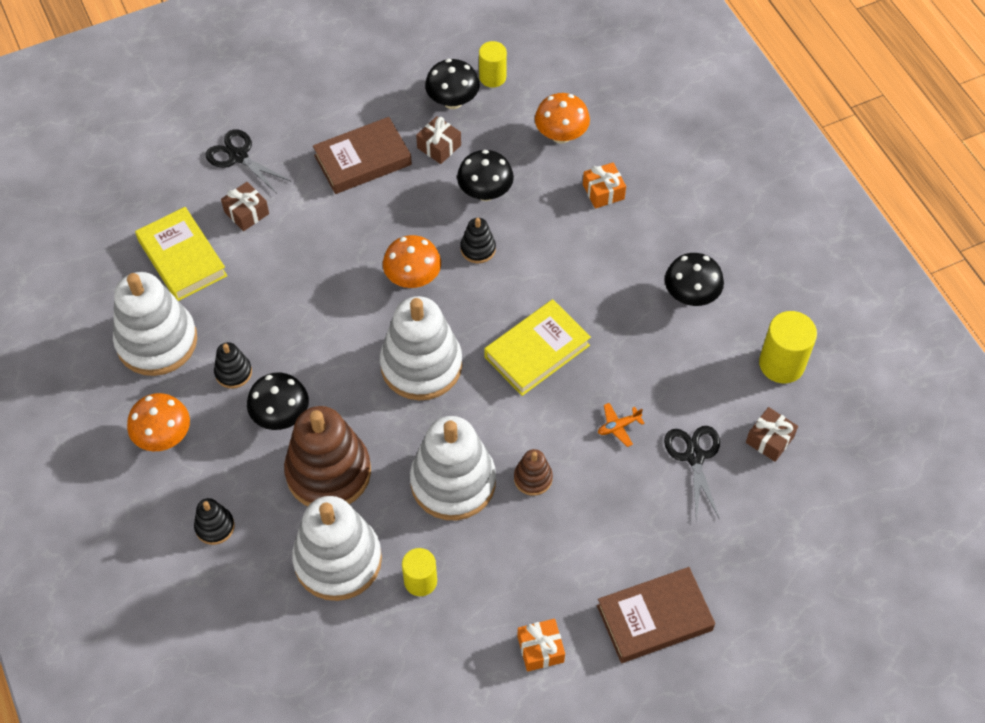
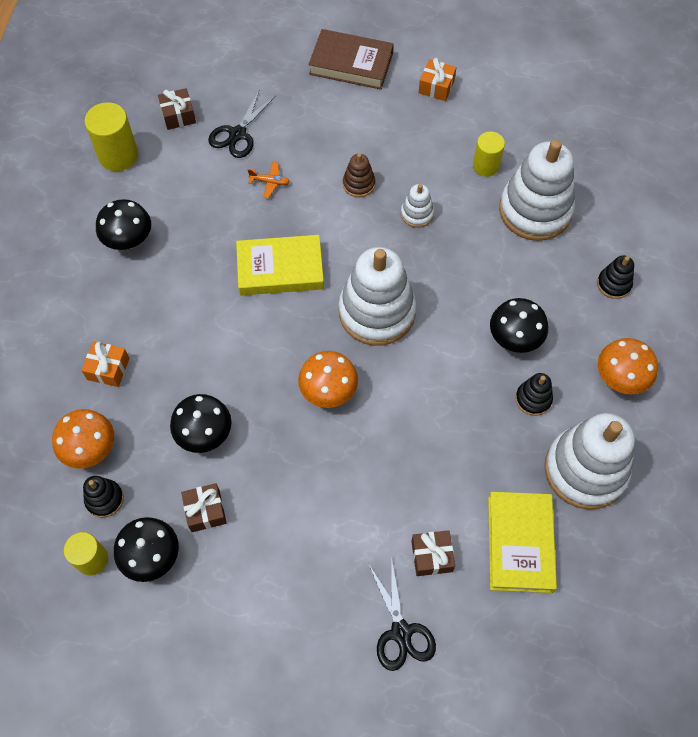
camera: 145 degrees left, 5 degrees up
(328, 472) = (504, 273): brown stacking toy -> none
(363, 160) = (285, 544): brown book -> none
(453, 482) = (417, 214): white stacking toy -> white stacking toy, size x0.45
(478, 249) = (255, 383): black stacking toy -> black stacking toy (104, 499)

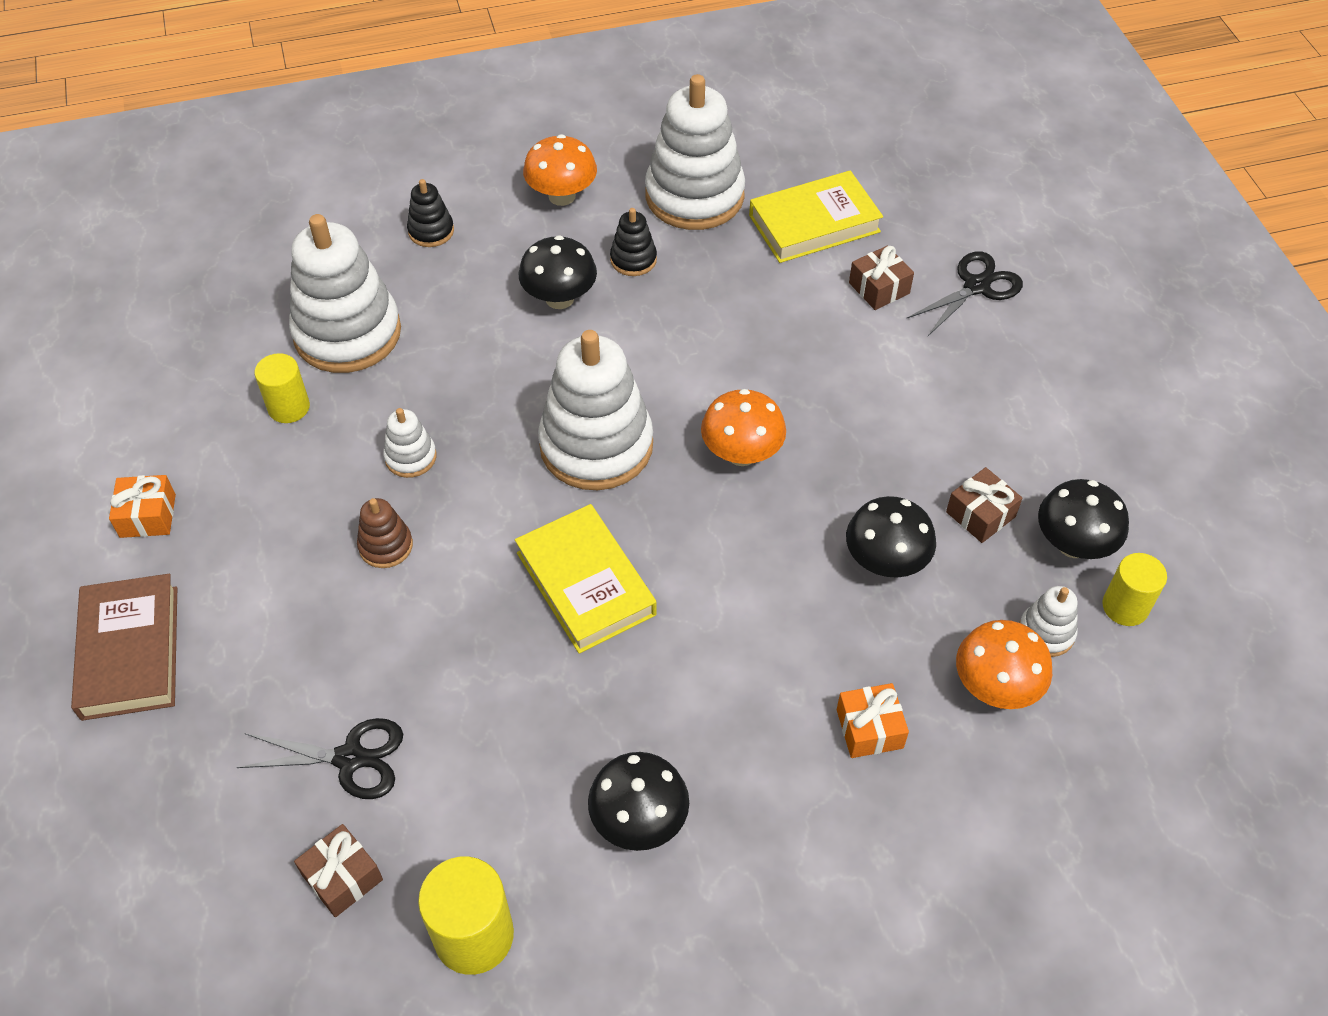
camera: 115 degrees left, 10 degrees down
(104, 499) = (1046, 633): black stacking toy -> white stacking toy
(270, 182) = (432, 665): orange plane -> none

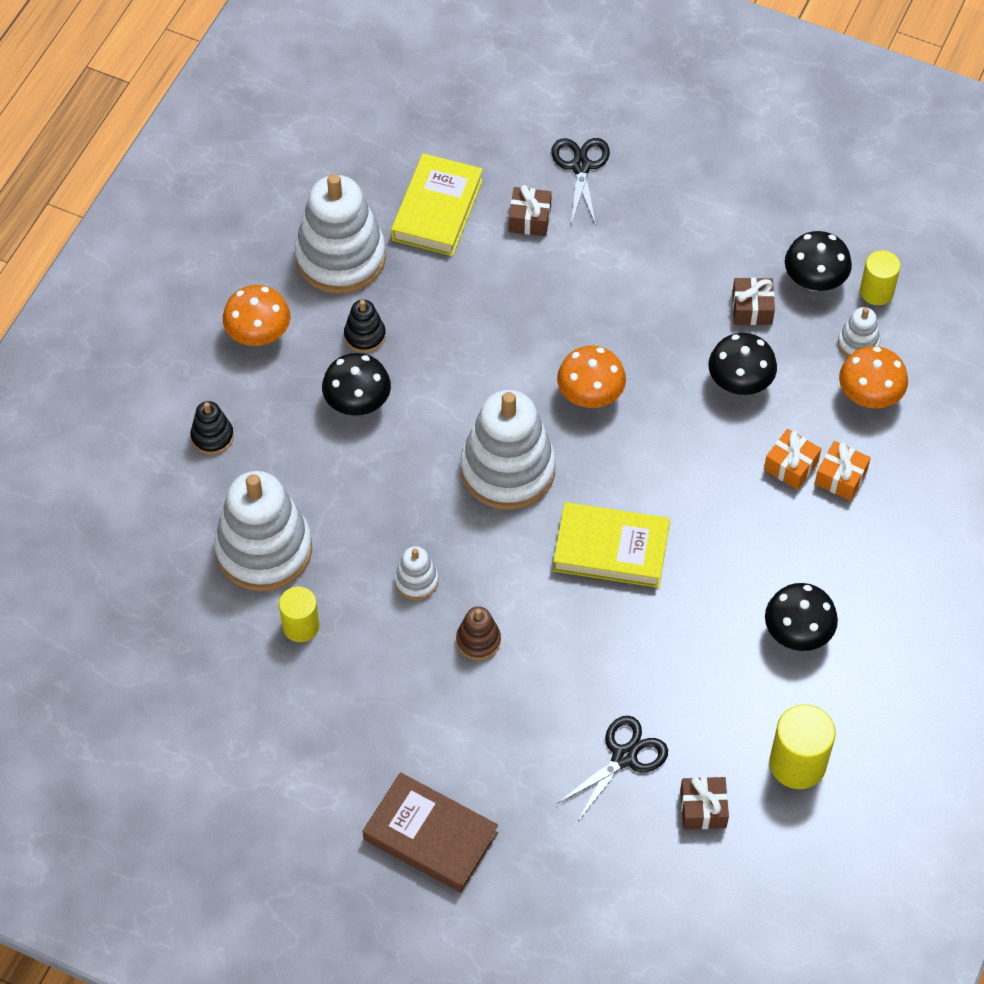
camera: 50 degrees left, 5 degrees up
(148, 516) = (320, 766): orange gift -> orange gift (791, 466)

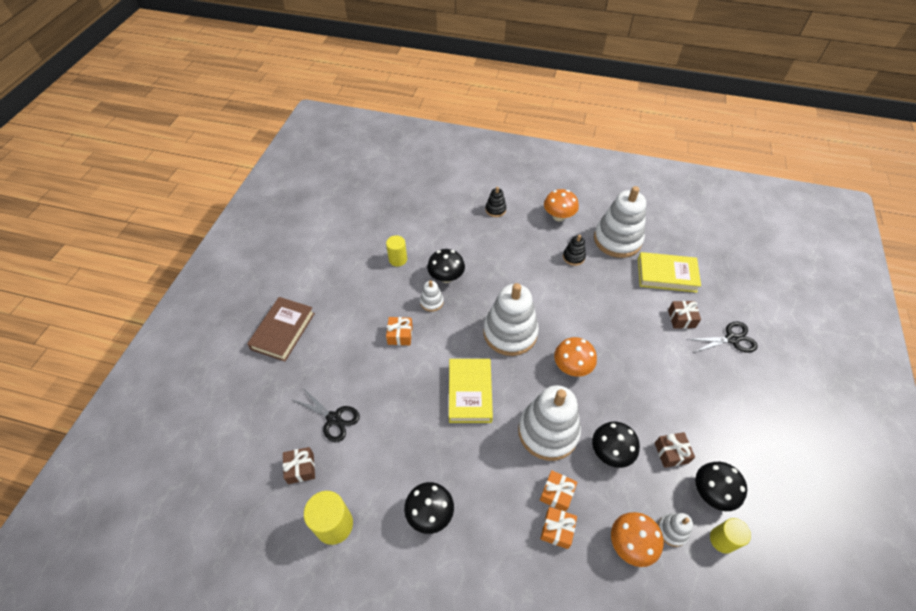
camera: 80 degrees right, 5 degrees down
(264, 549) = (438, 238): white stacking toy -> white stacking toy (548, 431)
(357, 403) = (532, 261): black mushroom -> black mushroom (446, 277)
(478, 640) = (400, 335): brown stacking toy -> orange gift

